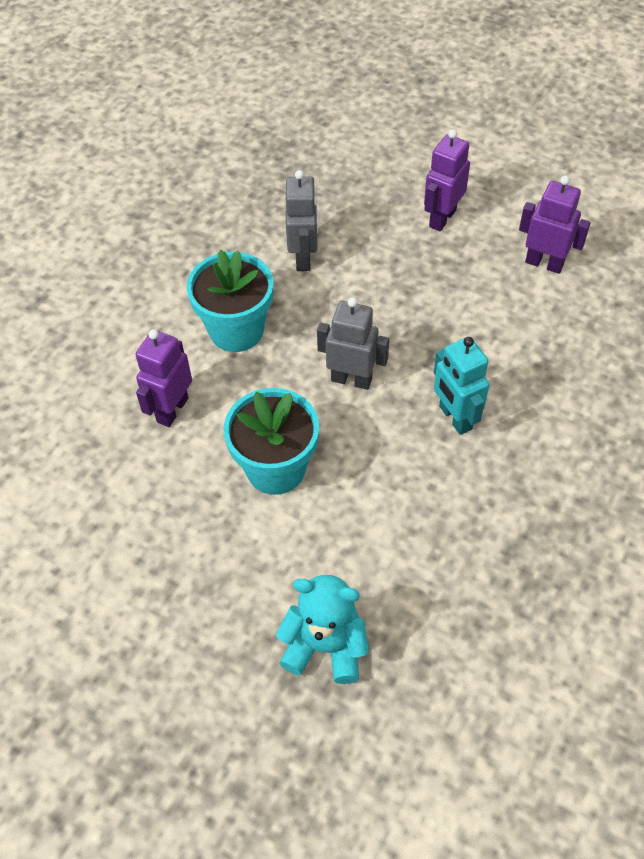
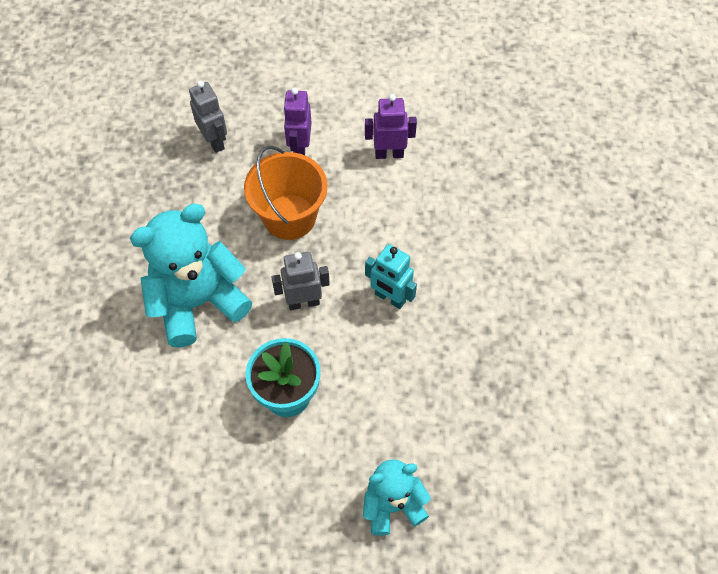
camera: 30 degrees left, 5 degrees up
(172, 410) = (186, 386): purple robot -> none
(236, 330) = (198, 302): turquoise flower pot -> turquoise teddy bear
(304, 258) = (216, 222): grey robot -> grey robot (215, 141)
(388, 284) = (289, 217): none -> orange bucket

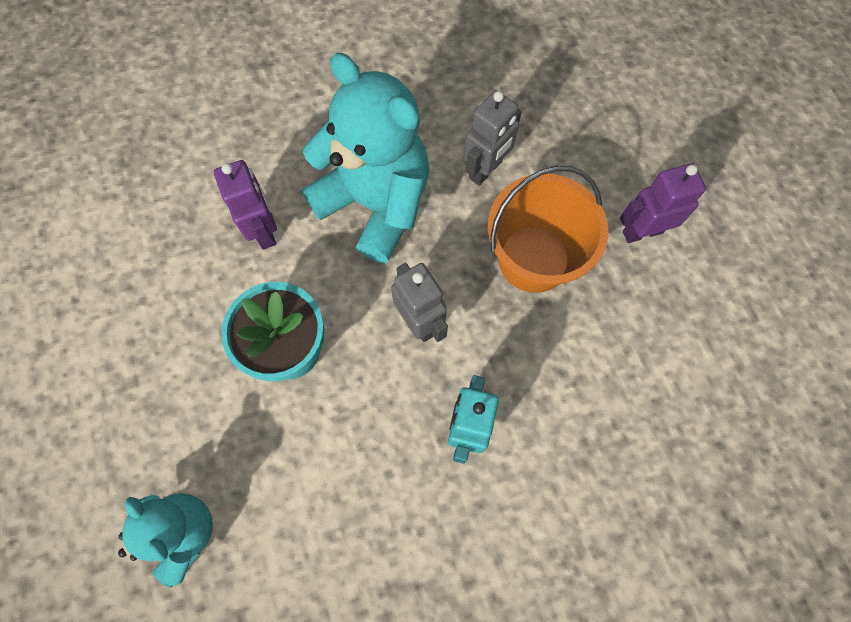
camera: 70 degrees right, 10 degrees up
(215, 141) = (602, 131): grey robot -> grey robot (486, 170)
(389, 154) = (691, 348): purple robot -> purple robot (264, 231)

